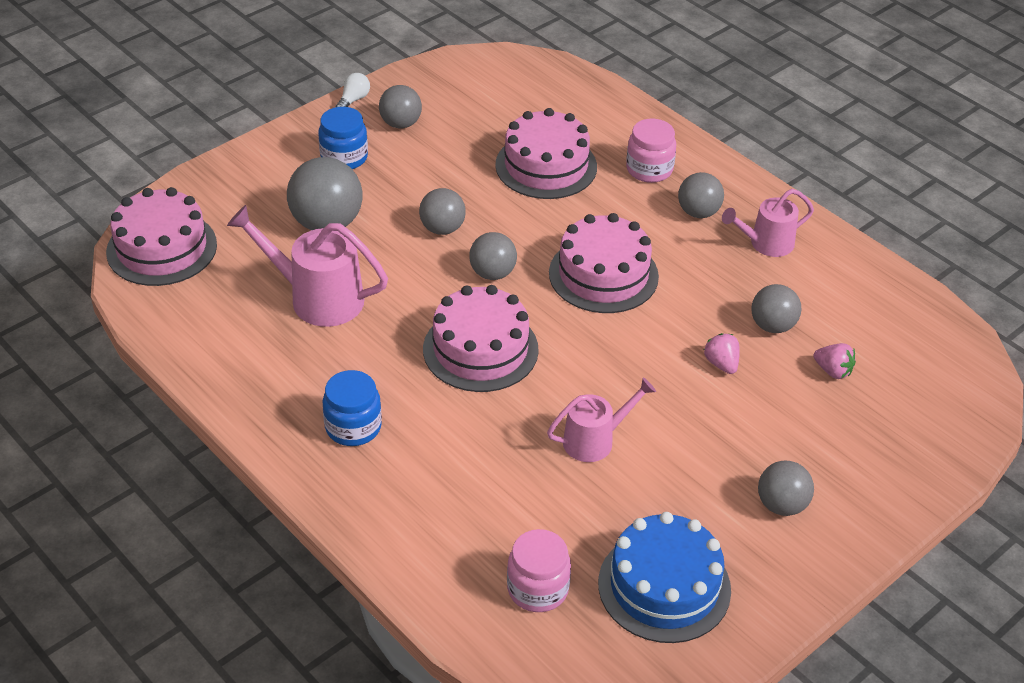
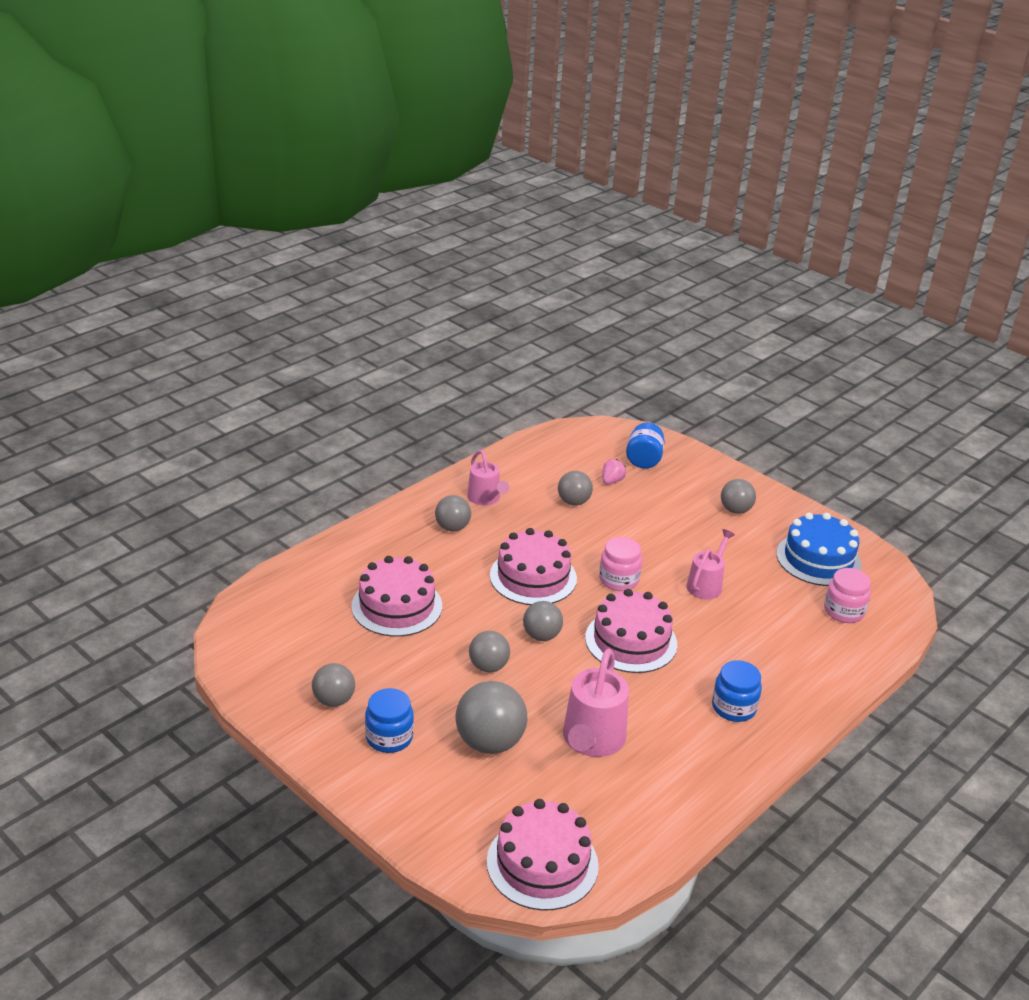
camera: 95 degrees left, 10 degrees down
(353, 100) = (292, 737): white light bulb -> none
(595, 440) = (706, 584): pink watering can -> pink watering can turned 60 degrees clockwise
(649, 169) = (399, 550): pink jar -> pink jar (618, 580)
(721, 364) = (617, 526): pink strawberry -> none
(899, 414) = (643, 460): none -> blue jar

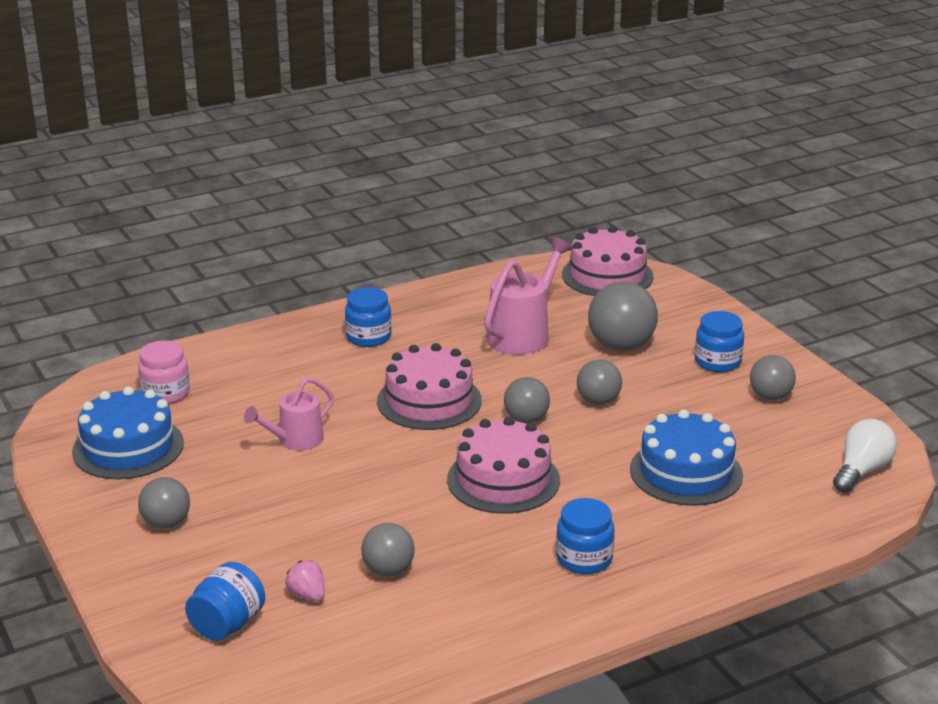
camera: 160 degrees left, 5 degrees down
(254, 631) = (861, 471): none -> white light bulb
(397, 606) = (686, 472): pink cake -> blue cake
(452, 527) = (584, 559): grey ball -> blue jar
(486, 499) = (517, 596): pink watering can -> none
(611, 481) = (307, 595): pink strawberry -> pink strawberry turned 90 degrees clockwise
(618, 580) = (398, 461): pink jar -> none

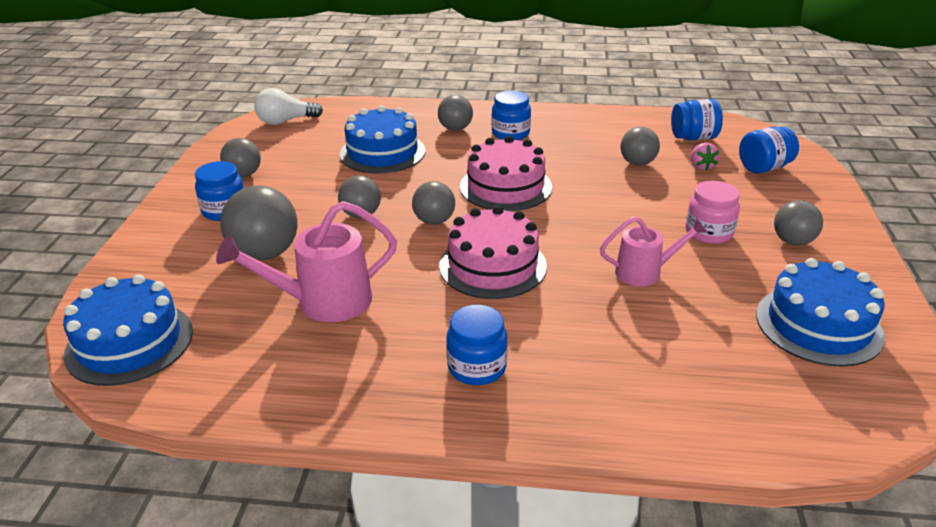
camera: 145 degrees left, 5 degrees up
(166, 393) = (760, 381): pink jar -> pink jar (708, 232)
(345, 649) = (693, 137): none -> blue jar
(607, 275) = (129, 342): pink cake -> blue cake
(658, 539) = (455, 129): none -> grey ball

